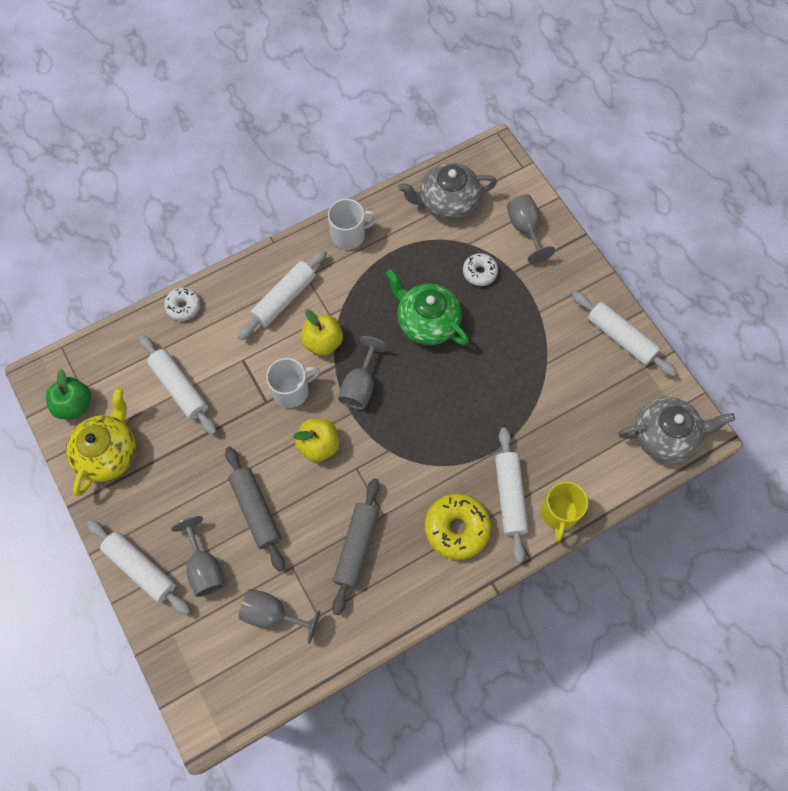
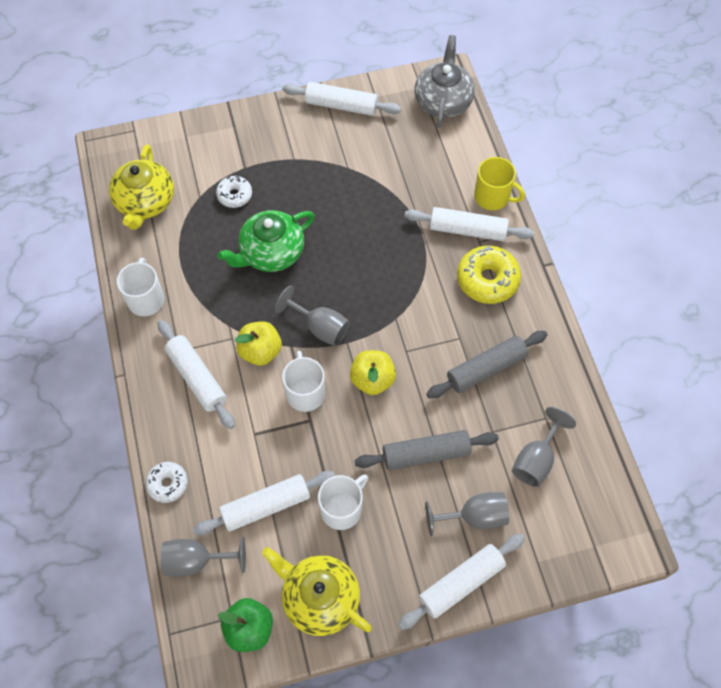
camera: 75 degrees left, 5 degrees down
(189, 450) = (342, 509): none -> white mug
(356, 547) = (486, 369): grey rolling pin -> grey rolling pin turned 60 degrees counterclockwise
(447, 202) = (145, 202): grey teapot -> yellow teapot
(525, 229) = (203, 146): grey goblet -> grey goblet (196, 561)
(620, 338) = (341, 105): white rolling pin -> white rolling pin turned 45 degrees clockwise

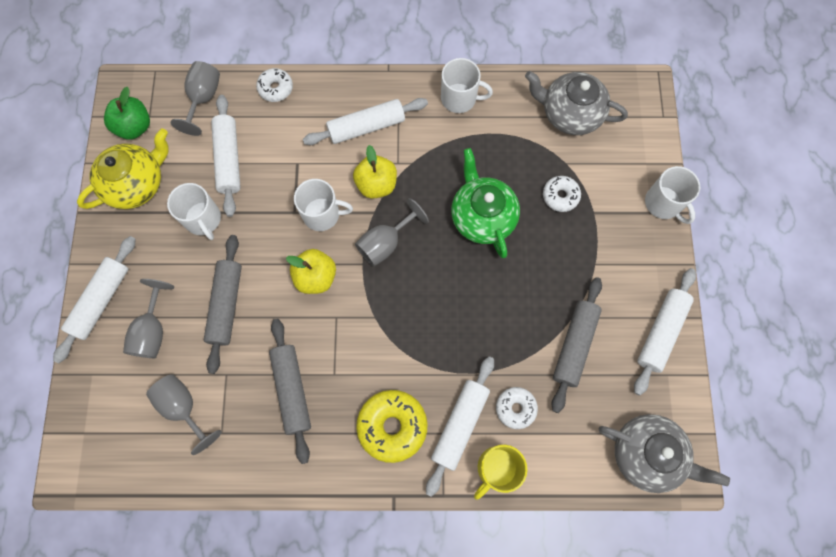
camera: 105 degrees right, 10 degrees up
(145, 202) = (569, 114): yellow teapot -> grey teapot
(223, 119) = (663, 203): none -> white mug
(371, 162) = (574, 345): none -> grey rolling pin
(439, 193) = (515, 408): none -> white donut
(461, 583) = (101, 301): white rolling pin -> white rolling pin turned 45 degrees clockwise

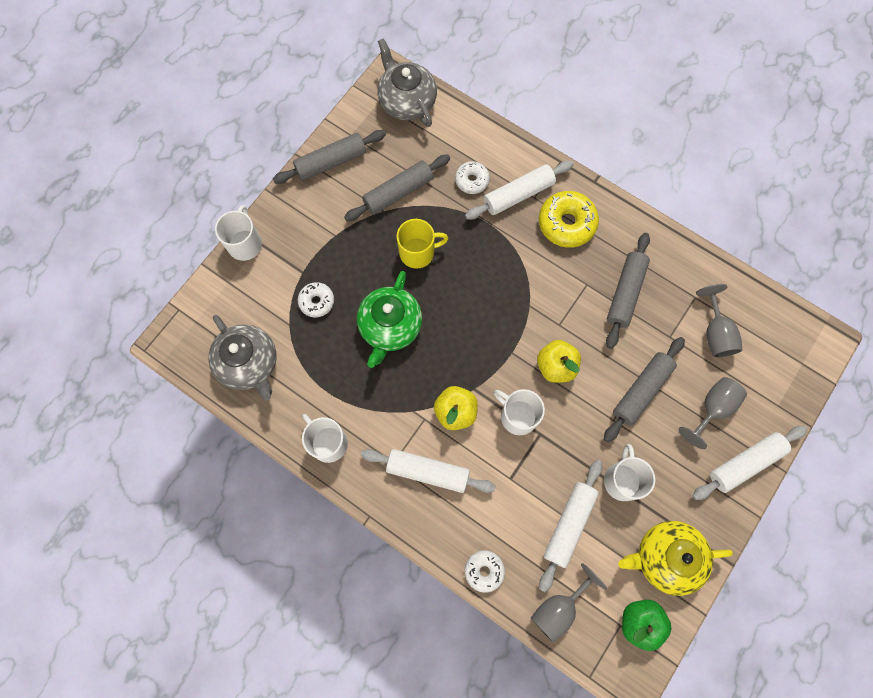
camera: 145 degrees left, 0 degrees up
(385, 243) = (482, 357): grey goblet -> none
(496, 468) = (513, 154): yellow mug -> yellow mug (418, 252)
(660, 332) = (331, 162): white rolling pin -> grey rolling pin

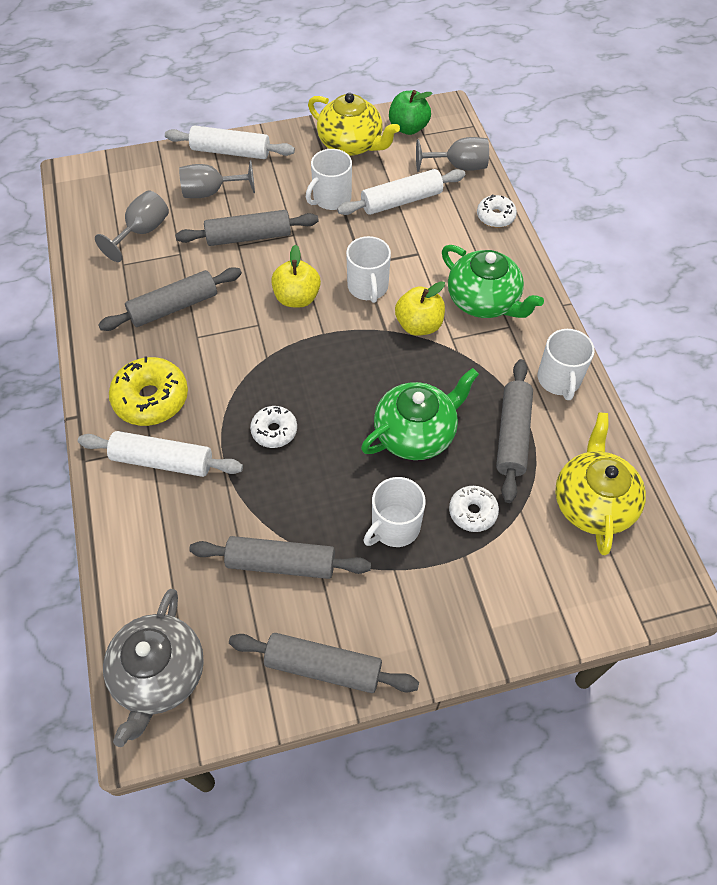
camera: 140 degrees left, 15 degrees down
(245, 244) = (509, 642): white mug -> white mug (394, 527)
(249, 364) = (592, 502): grey teapot -> yellow teapot
(329, 373) = (512, 435): none -> grey rolling pin
(418, 252) = (322, 482): yellow mug -> none
(428, 472) = (484, 301): white rolling pin -> green teapot
(472, 180) = (191, 513): white donut -> white donut (274, 431)

